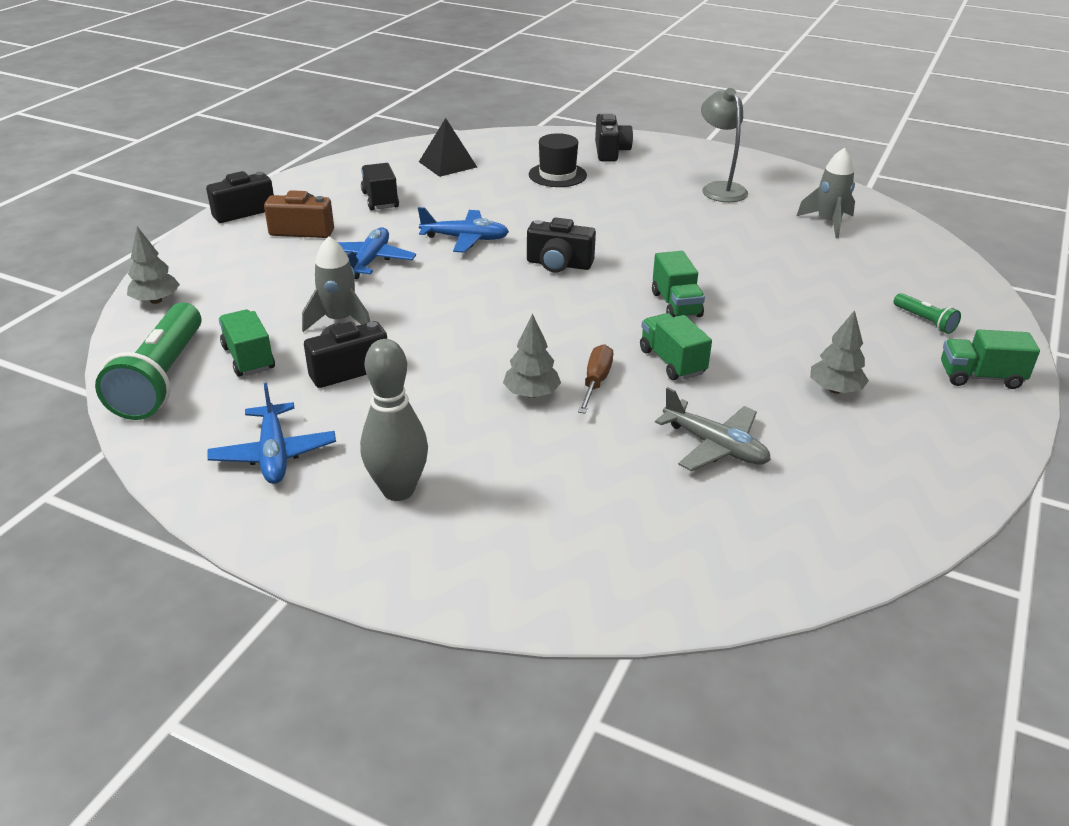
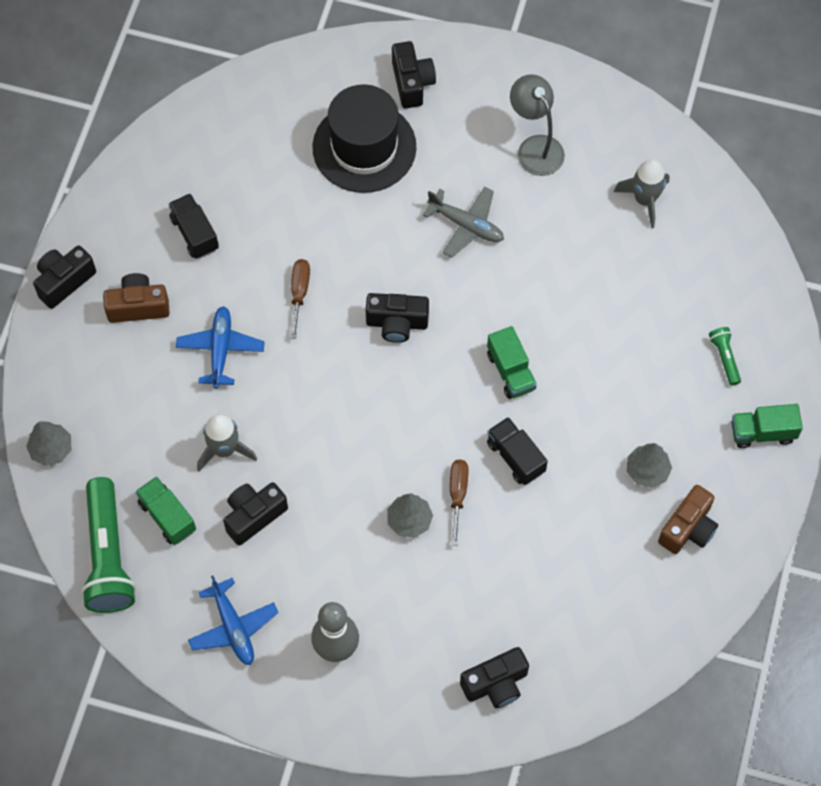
camera: 10 degrees left, 30 degrees up
(447, 164) = (243, 143): black pyramid -> none
(465, 239) = (299, 294): blue plane -> brown screwdriver
(557, 175) = (364, 147): black hat -> black hat, size x1.67
(610, 556) = (496, 684): none -> black camera
(672, 362) = (515, 457): green truck -> black truck
(715, 446) = (557, 557): grey plane -> grey plane (466, 225)
(892, 442) = (688, 528): none -> brown camera
(924, 321) = (724, 358): green flashlight -> green flashlight turned 150 degrees counterclockwise

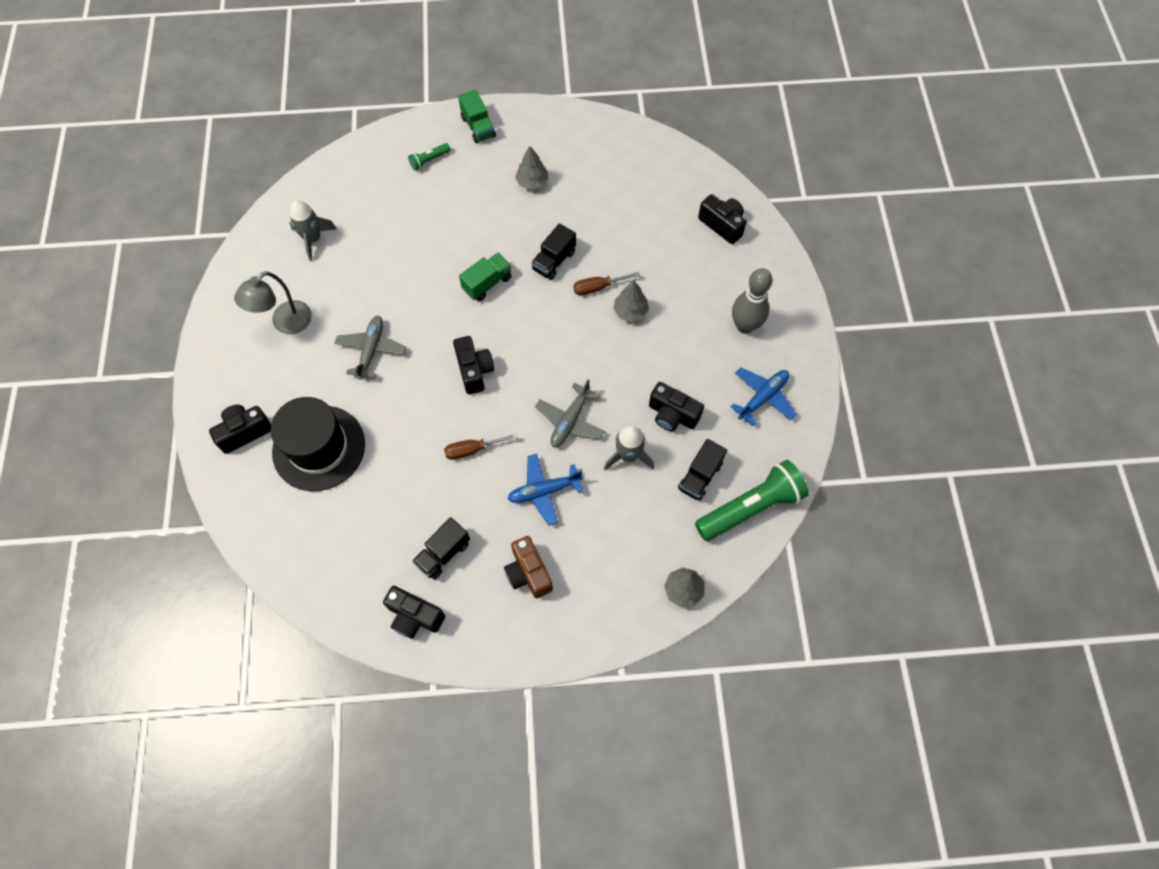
camera: 110 degrees left, 0 degrees up
(64, 281) = (526, 647): black camera -> black camera (414, 616)
(167, 516) = (700, 476): green truck -> black truck
(292, 403) = (570, 421): none -> grey plane
(688, 528) = (564, 150): brown camera -> none

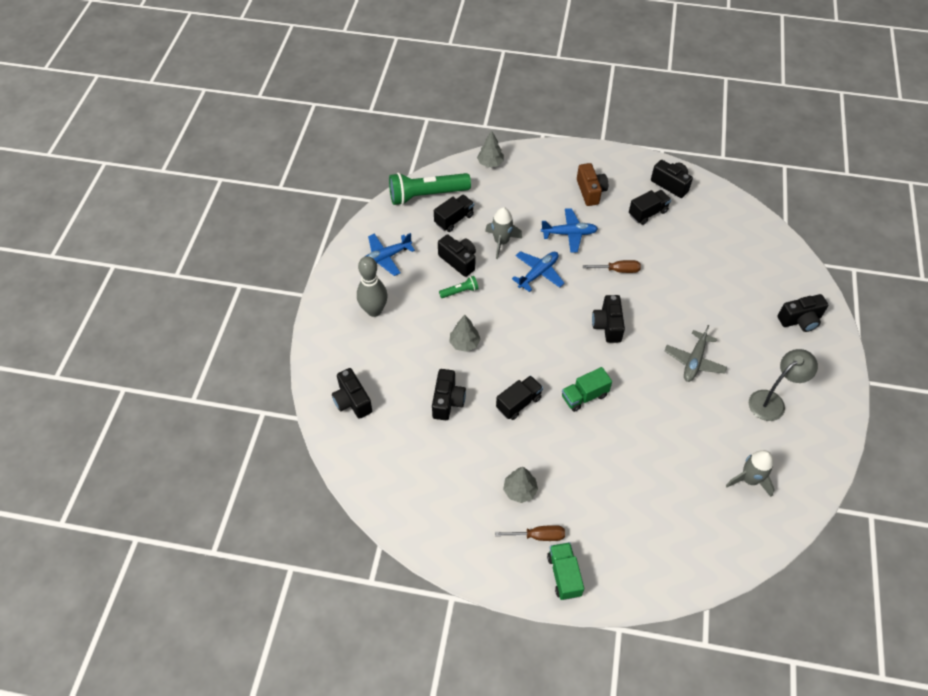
camera: 165 degrees left, 10 degrees down
(319, 448) = (738, 296): black hat -> none
(429, 160) = (624, 544): green flashlight -> green flashlight (460, 291)
(570, 421) = (538, 273): grey plane -> blue plane
(598, 287) = (485, 370): brown screwdriver -> brown screwdriver (538, 536)
(627, 246) = (447, 401): none -> black camera

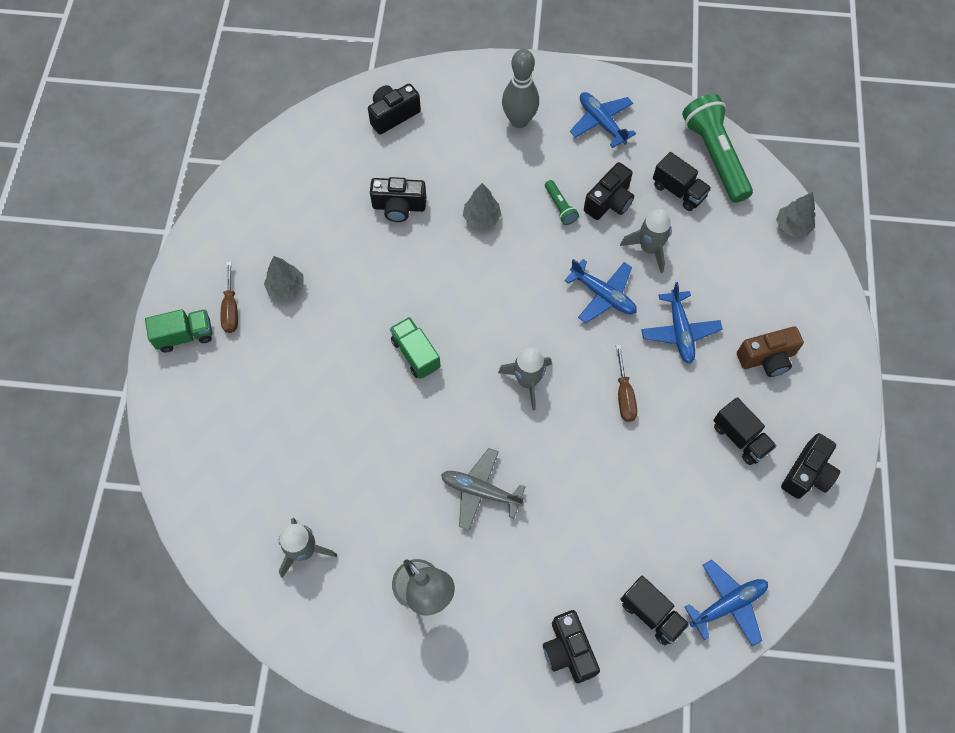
camera: 85 degrees right, 10 degrees up
(518, 403) = (401, 281): black truck -> black truck (651, 614)
(607, 325) = (527, 381): black camera -> grey rocket
(759, 235) = (727, 604): none -> blue plane

